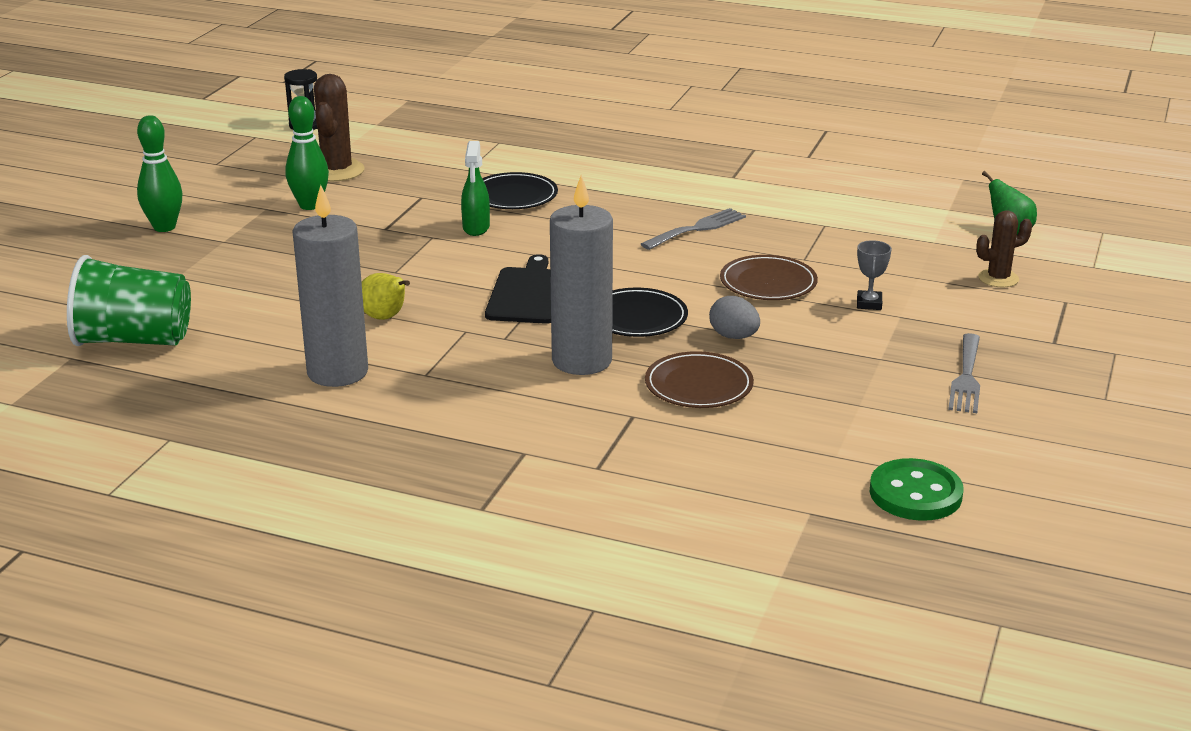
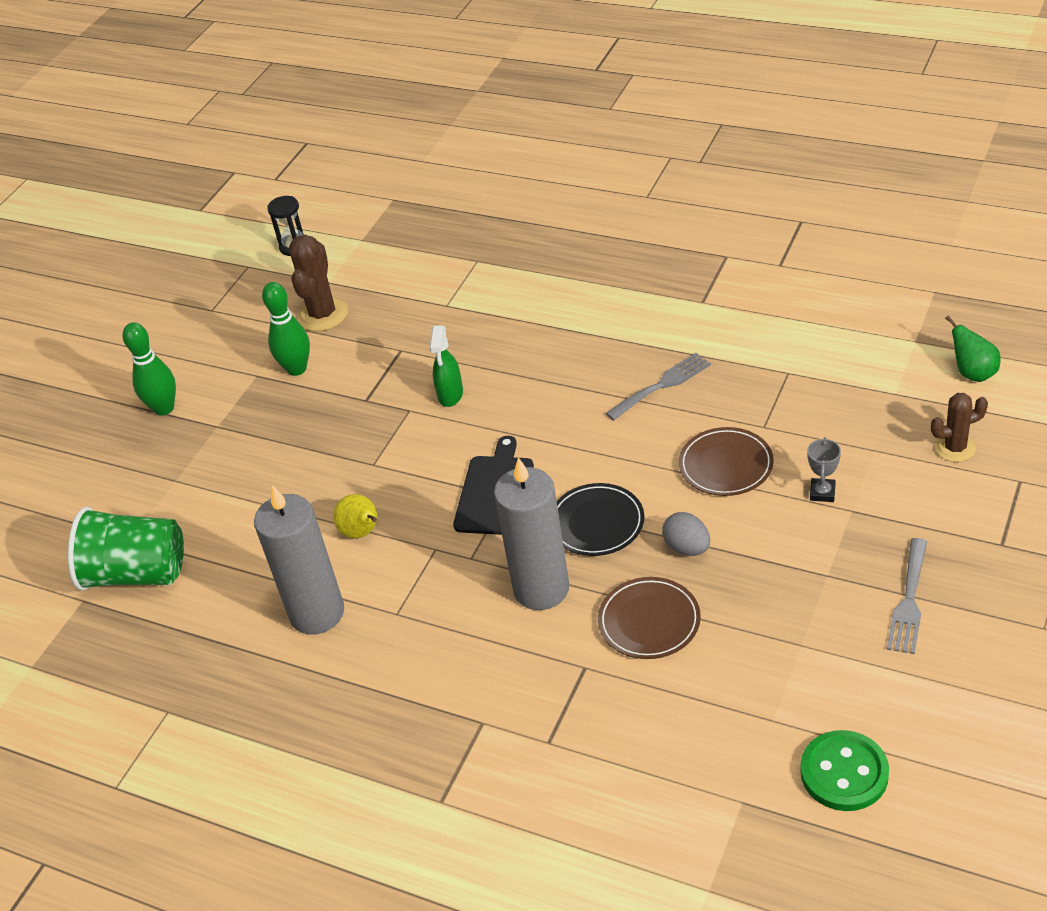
camera: 10 degrees right, 15 degrees up
(514, 196) = (488, 343): black plate -> none

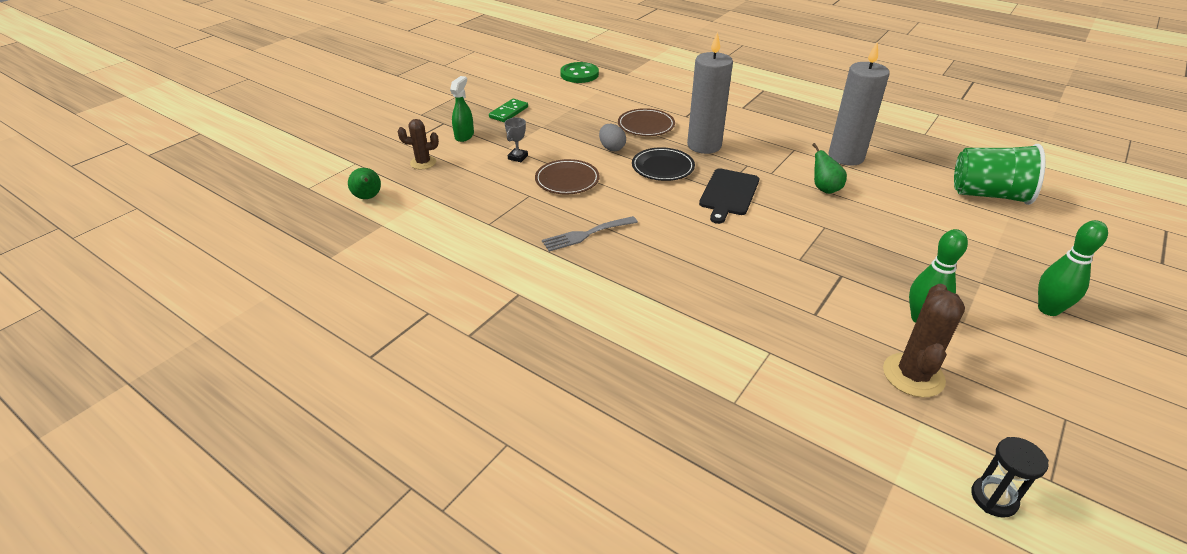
camera: 175 degrees left, 5 degrees down
(362, 533) = (824, 189): yellow pear -> green pear
(450, 395) = (763, 263): green spray bottle -> green spray bottle (464, 136)
(909, 601) = (508, 112): grey fork -> green domino

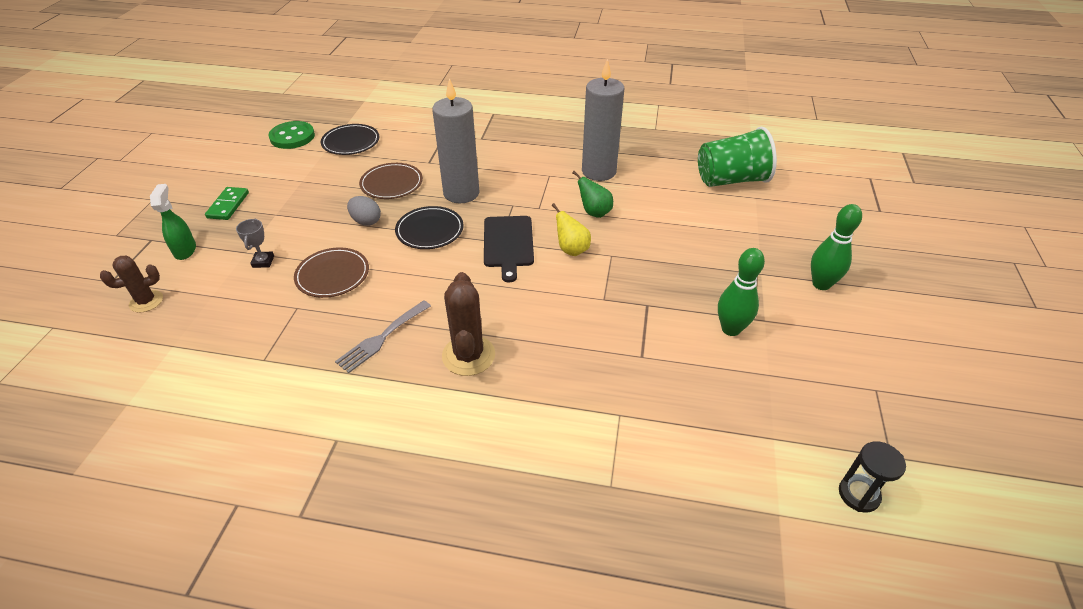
camera: 25 degrees left, 5 degrees up
(368, 197) = (91, 371): green pear -> none
(625, 87) = (351, 142): none -> black plate
(787, 213) = (571, 250): none -> yellow pear
(913, 375) = (748, 392): brown cactus -> brown cactus (468, 355)

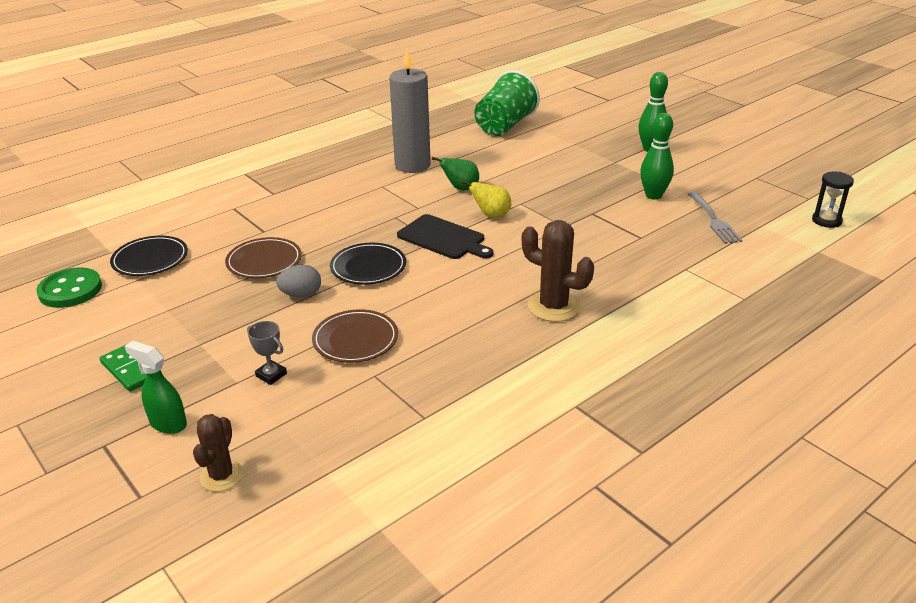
camera: 50 degrees left, 10 degrees down
(382, 338) = (480, 341): grey fork -> grey fork (714, 220)
(461, 193) = (339, 233): grey candle -> none

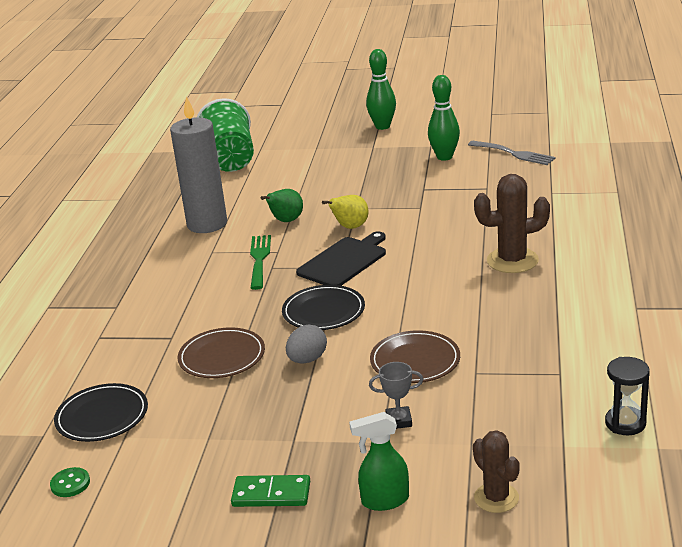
camera: 40 degrees left, 5 degrees down
(70, 290) = (70, 484): green button -> green button, size x0.51
(398, 207) = (259, 259): none -> green fork
(443, 238) = (344, 261): black cutting board -> black cutting board turned 45 degrees counterclockwise
(826, 221) = (582, 121): black hourglass -> black hourglass (625, 423)

